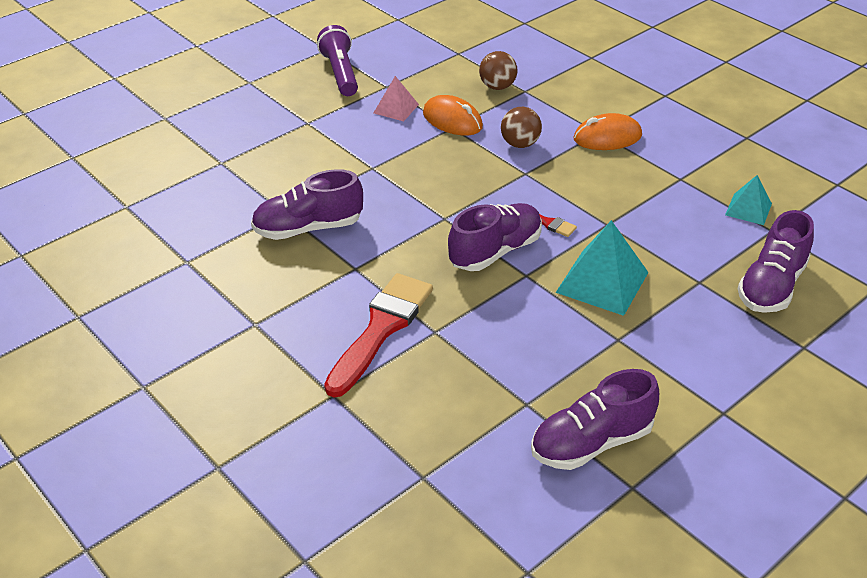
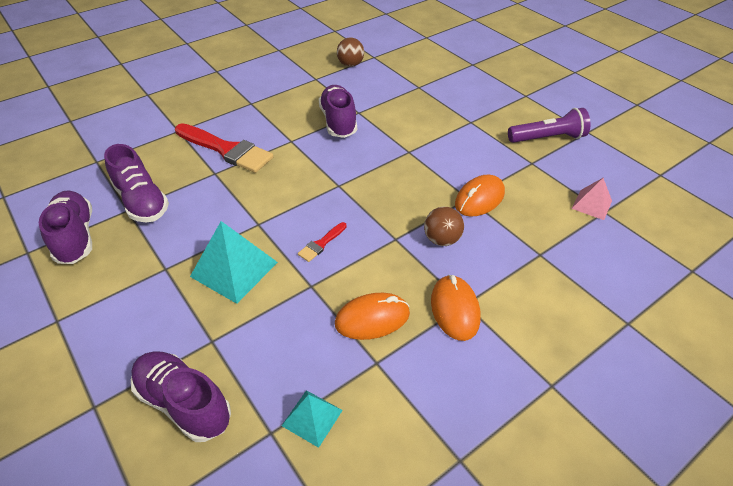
camera: 95 degrees right, 5 degrees up
(396, 108) = (495, 166): pink pyramid -> pink pyramid (592, 204)
(495, 251) = (291, 209): purple shoe -> purple shoe (142, 201)
(497, 87) = (543, 234): brown ball -> brown ball (350, 65)
(634, 183) = (372, 318): none -> orange mouse

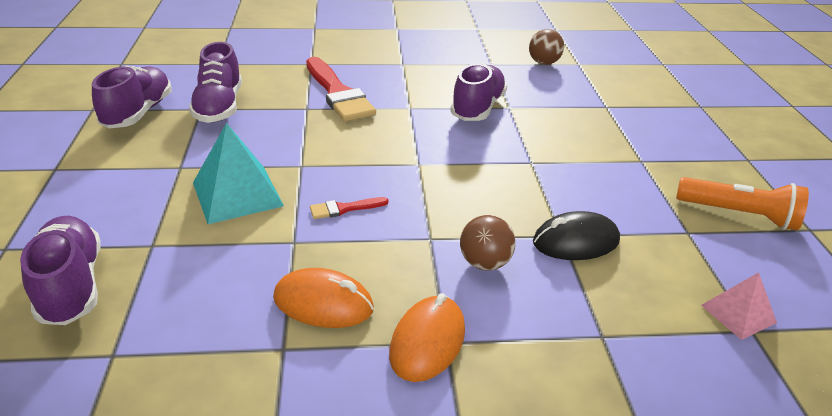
camera: 30 degrees right, 10 degrees down
(312, 417) = (163, 364): turquoise pyramid -> none
(479, 199) = (575, 242): orange mouse -> black mouse
(548, 138) = (738, 214): purple flashlight -> orange flashlight

